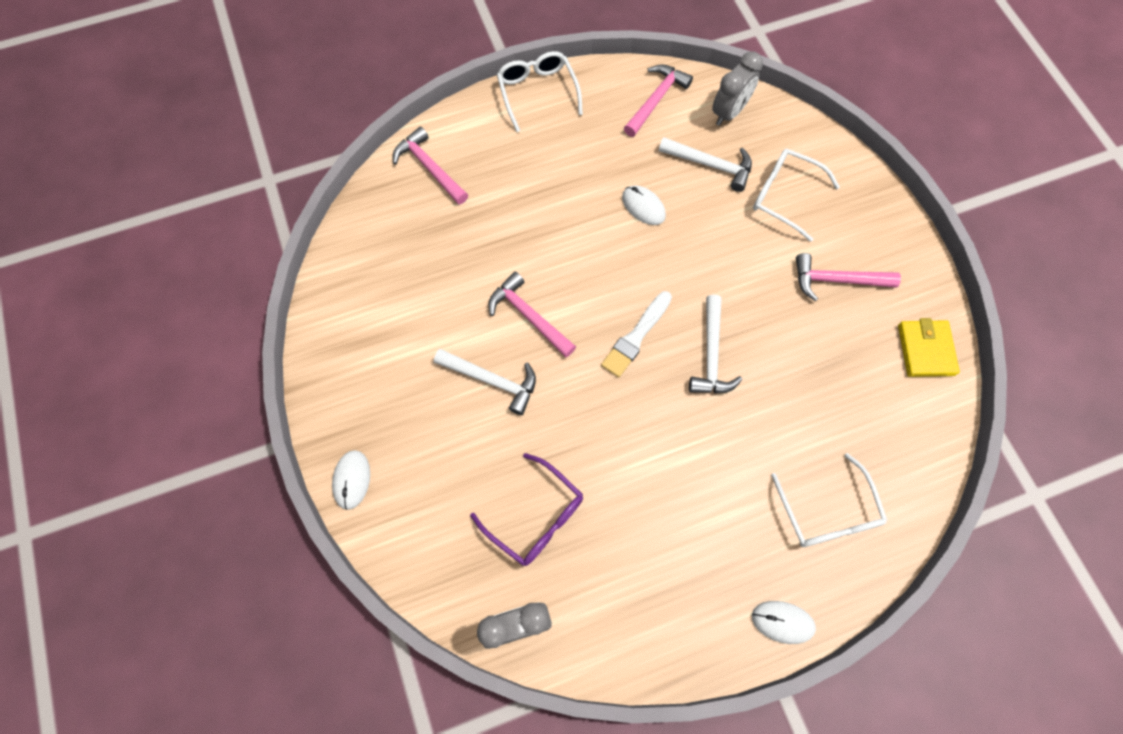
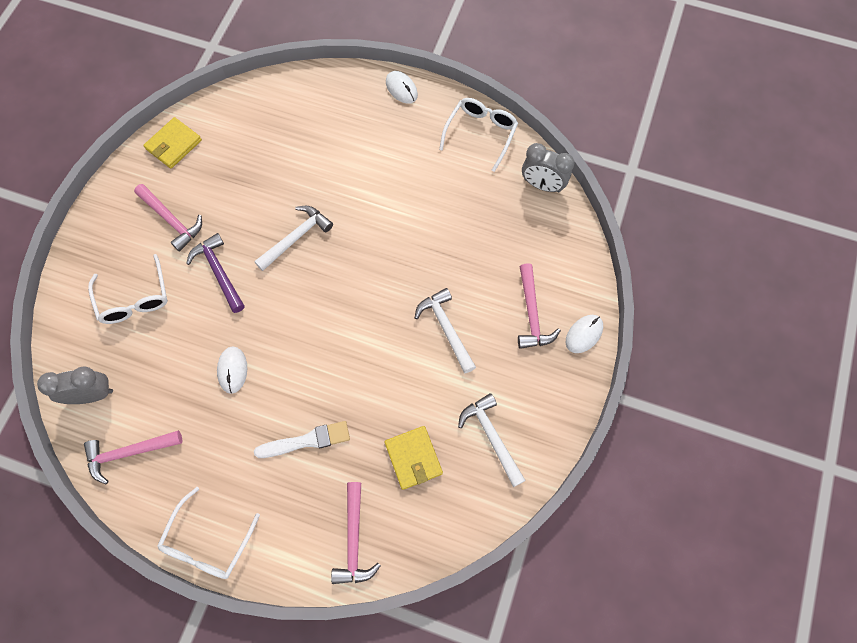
camera: 140 degrees left, 0 degrees up
(431, 254) = (413, 458): none -> yellow wallet
(529, 316) = (385, 353): pink hammer -> pink hammer (532, 313)
(535, 517) = (486, 229): purple glasses -> none
(636, 336) = (330, 284): white brush -> white brush (307, 441)
(710, 165) = (154, 363): white hammer -> white hammer (492, 437)
(743, 270) = (219, 272): none -> purple hammer
(827, 512) = (324, 114): white glasses -> white glasses (480, 134)

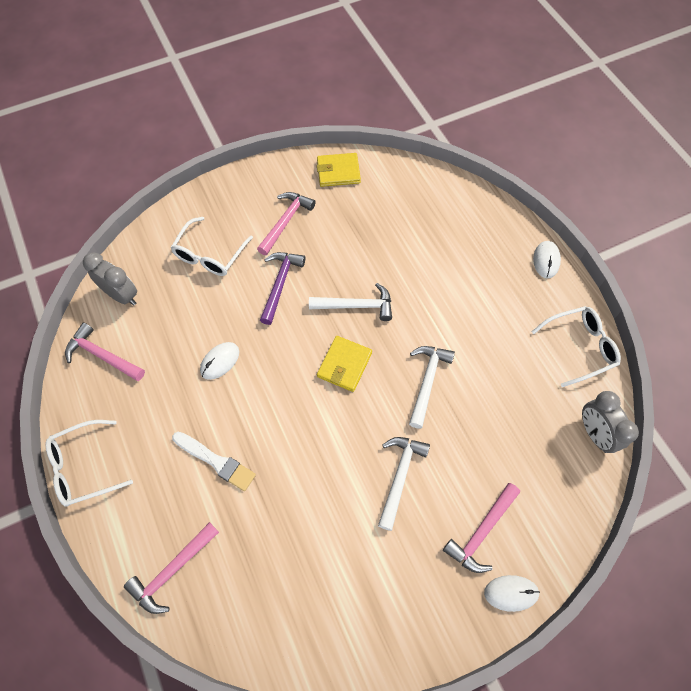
camera: 45 degrees right, 5 degrees down
(171, 220) = (285, 222): pink hammer -> pink hammer turned 150 degrees counterclockwise
(413, 458) = (275, 553): yellow wallet -> yellow wallet (344, 365)
(492, 437) = (349, 600): white hammer -> white hammer (427, 382)

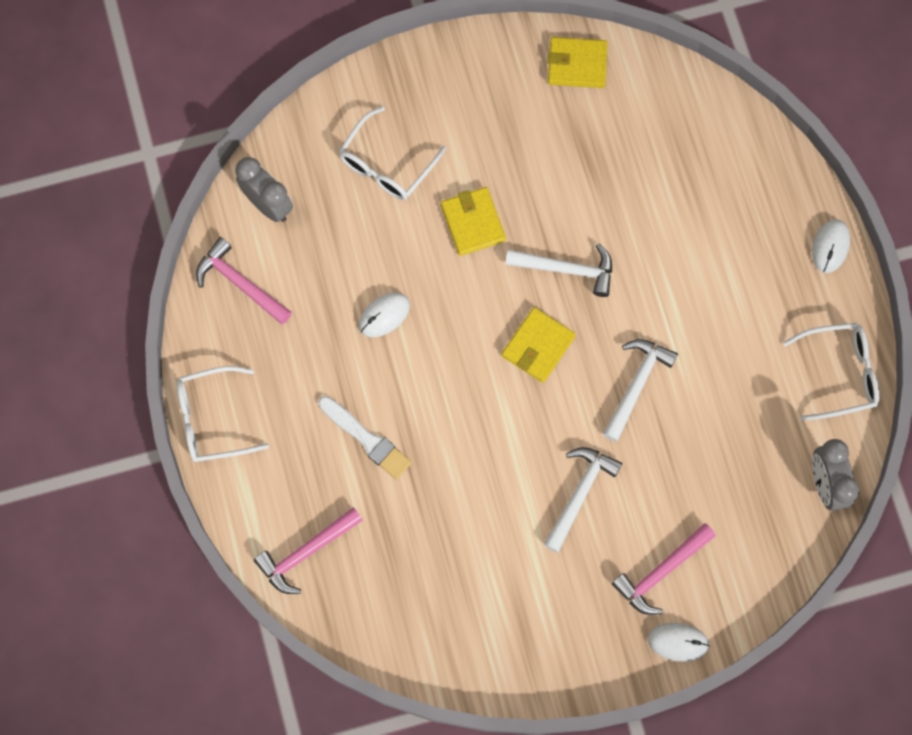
camera: 10 degrees right, 10 degrees up
(280, 284) = (473, 223): purple hammer -> yellow wallet
(285, 222) = (493, 131): pink hammer -> none

